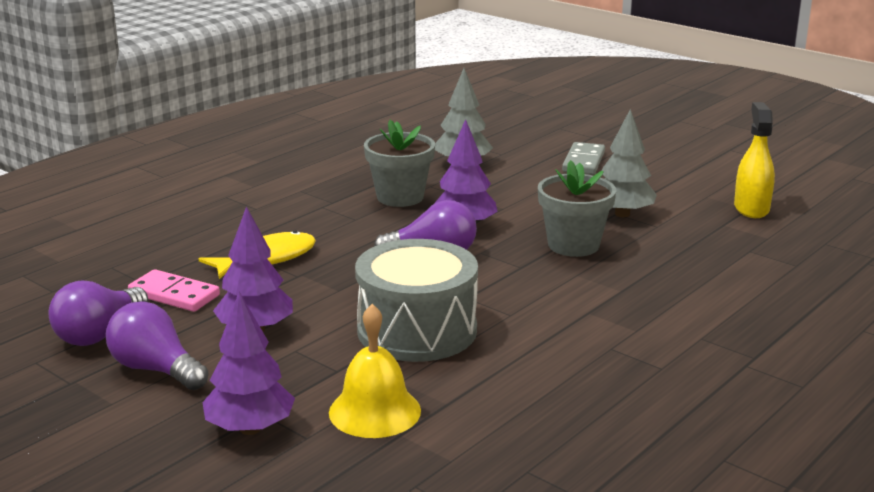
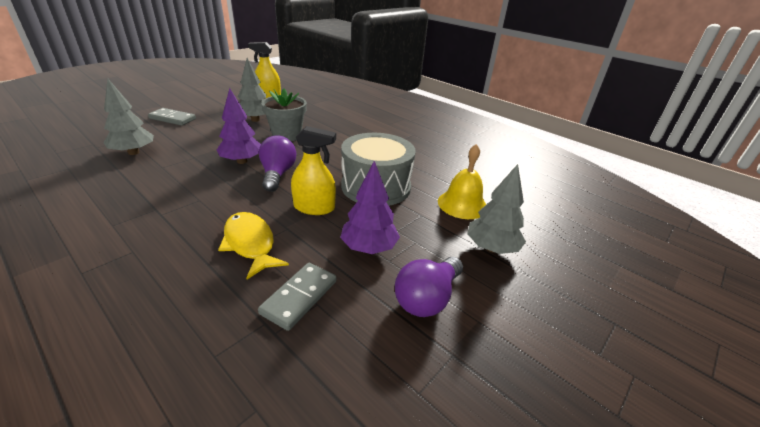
camera: 90 degrees left, 10 degrees up
(99, 333) = (366, 345): purple light bulb -> none
(174, 295) = (299, 297): pink domino -> grey domino
(250, 428) = (491, 248): purple tree -> grey tree
(347, 287) = (314, 207): none -> yellow spray bottle
(400, 197) = (173, 179): grey flower pot -> none

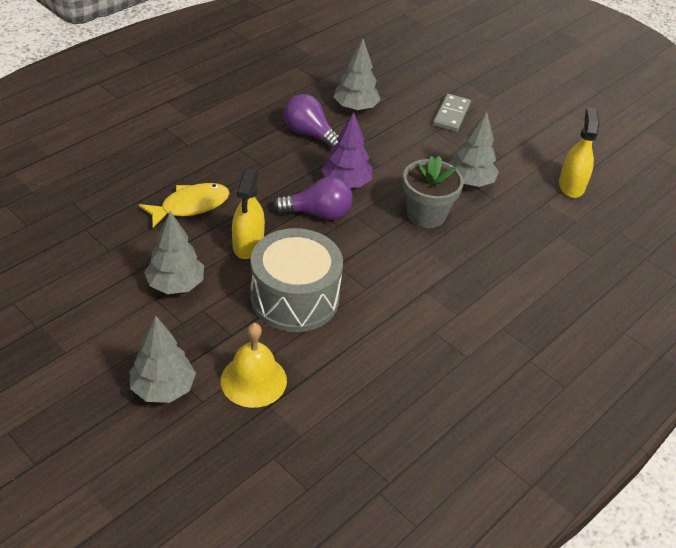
camera: 90 degrees right, 10 degrees up
(299, 297) = (118, 239): grey domino -> none
(369, 248) = (175, 285): purple tree -> grey tree
(427, 298) = (100, 320): purple light bulb -> purple light bulb (310, 134)

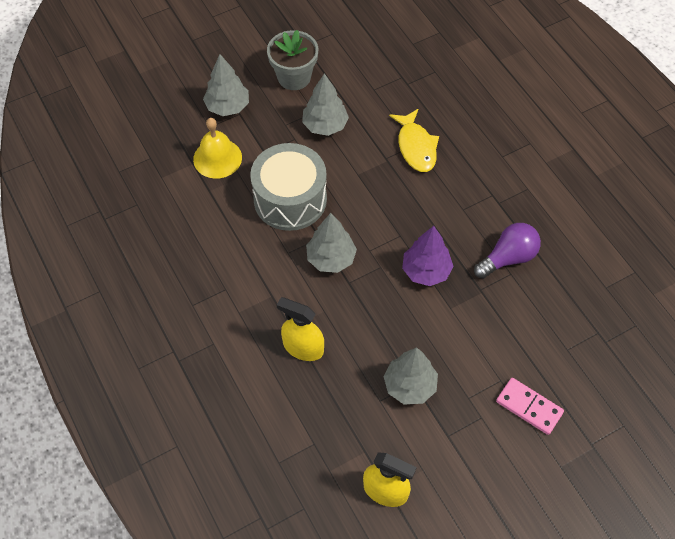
camera: 110 degrees right, 15 degrees up
(248, 245) = (359, 179): yellow spray bottle -> yellow spray bottle (303, 347)
(318, 213) = (388, 238): purple light bulb -> none
(355, 108) = (550, 311): grey tree -> grey tree (331, 258)
(426, 214) = (368, 328): grey flower pot -> grey flower pot (294, 77)
(451, 115) = (529, 407): grey domino -> pink domino

